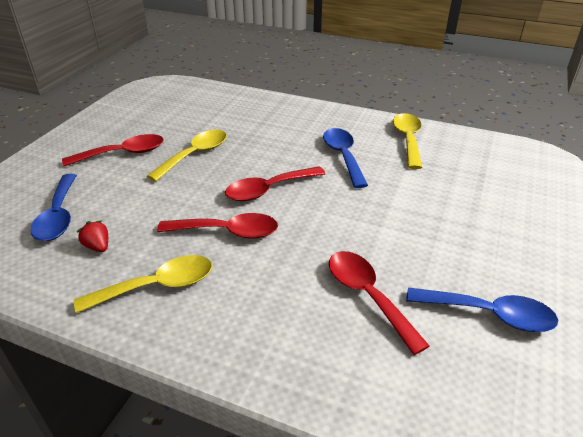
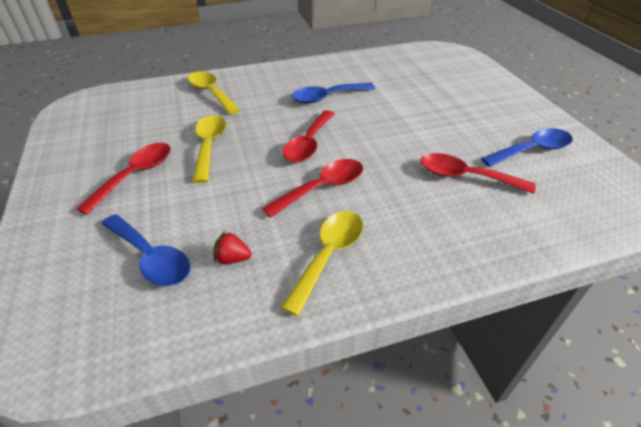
camera: 40 degrees left, 5 degrees up
(343, 156) = (327, 97): blue spoon -> blue spoon turned 60 degrees counterclockwise
(407, 139) = (353, 69): yellow spoon -> yellow spoon (211, 93)

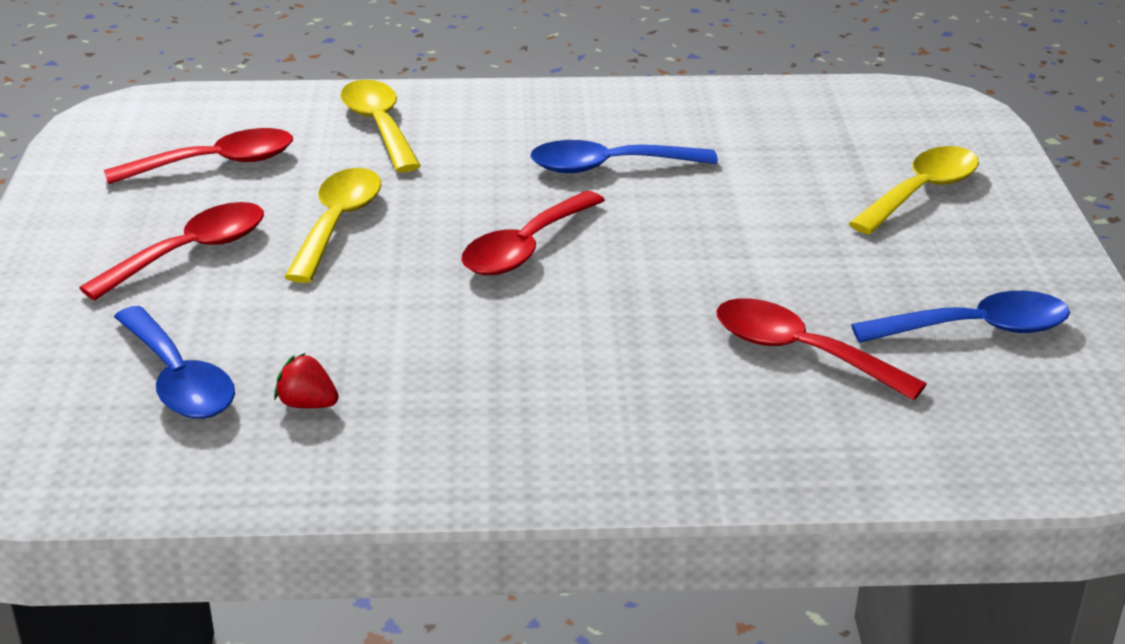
camera: 15 degrees right, 10 degrees down
(322, 188) = (513, 326): red spoon -> red spoon (216, 163)
(329, 255) = (470, 428): yellow spoon -> yellow spoon (921, 192)

